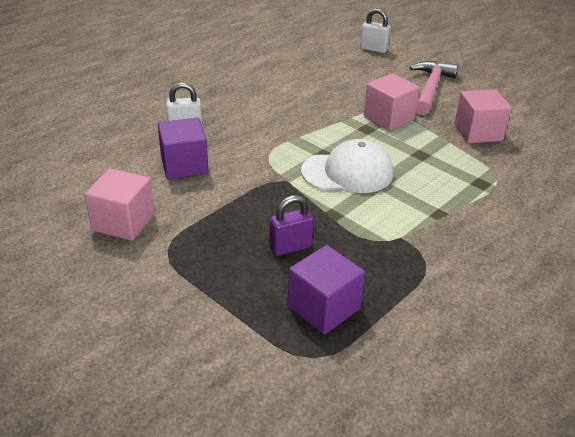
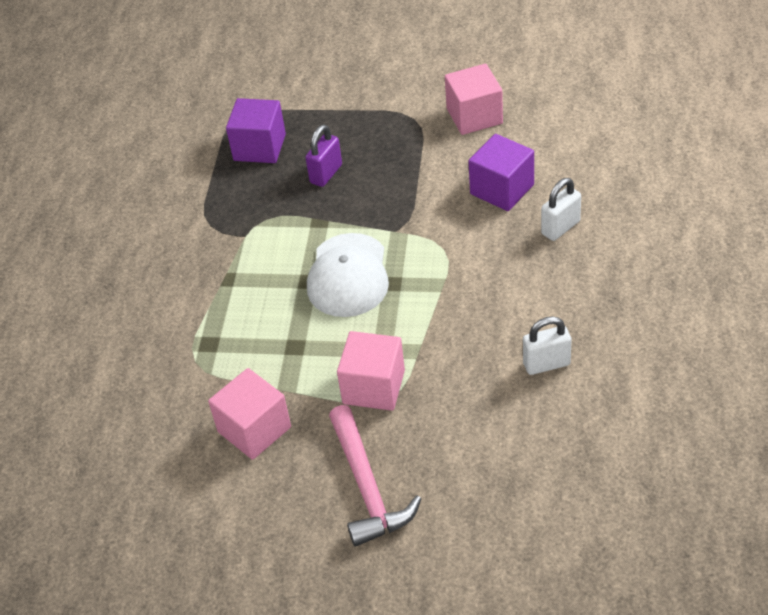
camera: 150 degrees right, 10 degrees up
(347, 172) = (348, 276): white cap -> white cap turned 45 degrees counterclockwise
(373, 49) = (522, 539): white padlock -> white padlock (546, 364)

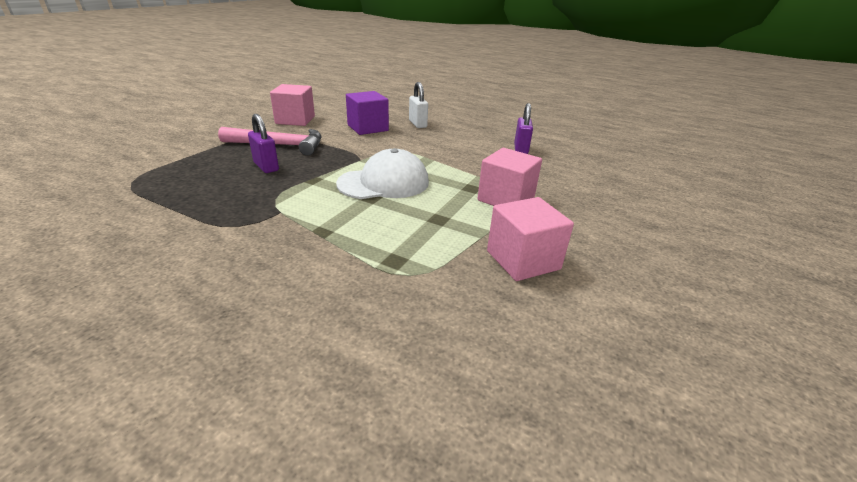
camera: 75 degrees left, 15 degrees down
(259, 147) = (186, 182): purple cube -> none
(348, 276) = (384, 183): white cap -> white cap turned 45 degrees counterclockwise
(367, 487) = (606, 223): pink hammer -> pink hammer (279, 145)
(546, 364) = (520, 149): white padlock -> purple padlock

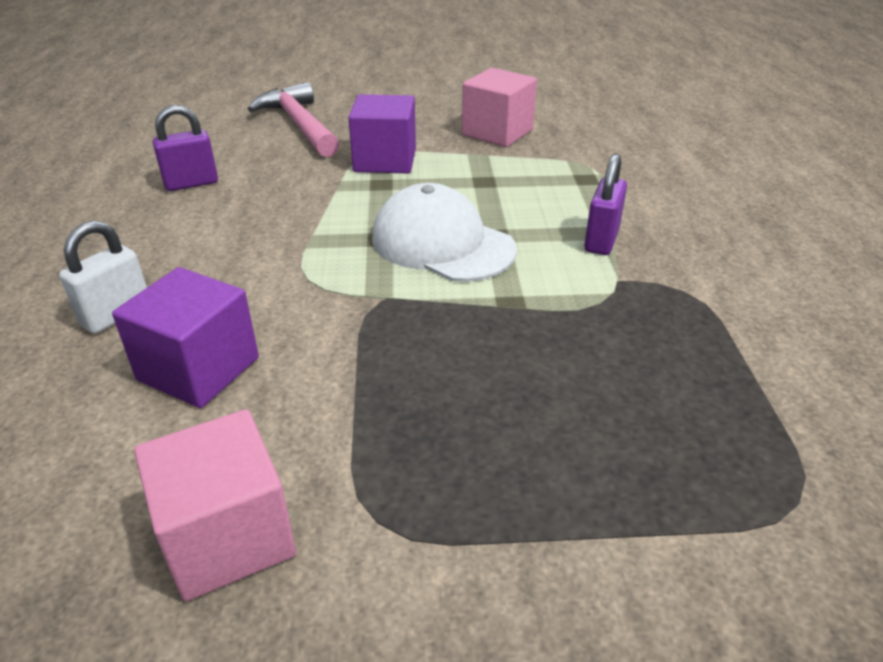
camera: 120 degrees left, 5 degrees up
(266, 167) = (533, 379): purple padlock -> purple padlock (601, 240)
(279, 145) = (428, 434): pink hammer -> pink hammer (299, 125)
(506, 199) = (385, 160): pink cube -> purple cube

